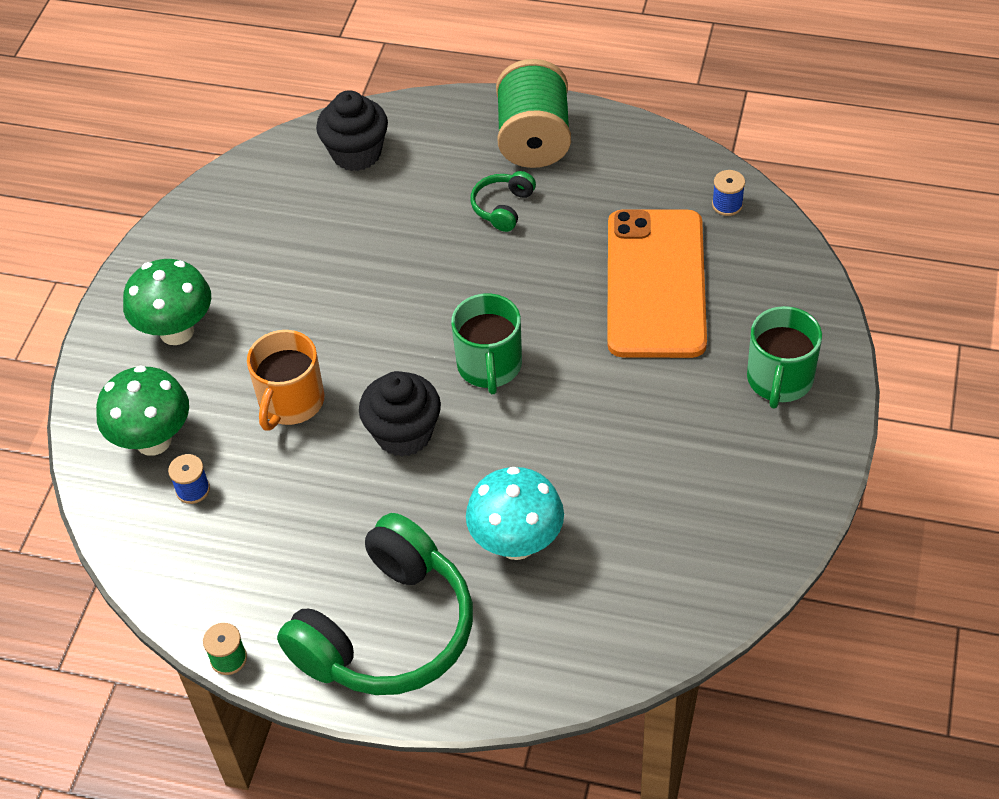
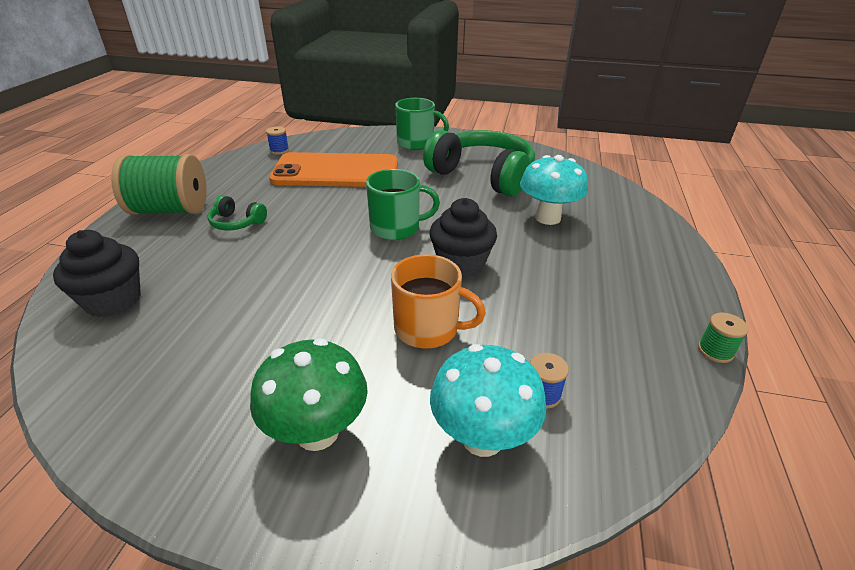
camera: 95 degrees left, 15 degrees down
(153, 440) = (482, 438): green mushroom -> turquoise mushroom
(387, 630) = (640, 267): green headphones -> green headphones (483, 175)

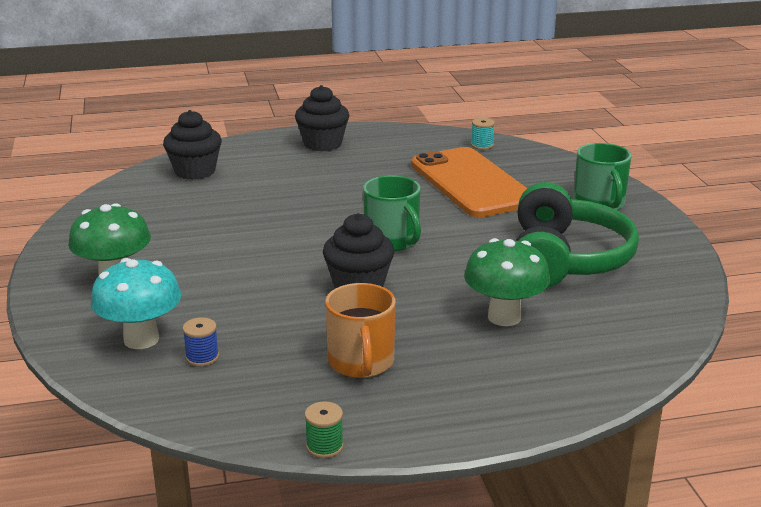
camera: 65 degrees right, 10 degrees down
(170, 210) = (322, 144): green spool -> black cupcake
(237, 223) = (329, 173): green headphones -> none
(279, 150) = (482, 145): blue spool -> turquoise spool
(428, 329) = (249, 292): orange mug -> orange mug (361, 362)
(547, 218) = (504, 317): turquoise mushroom -> green mushroom

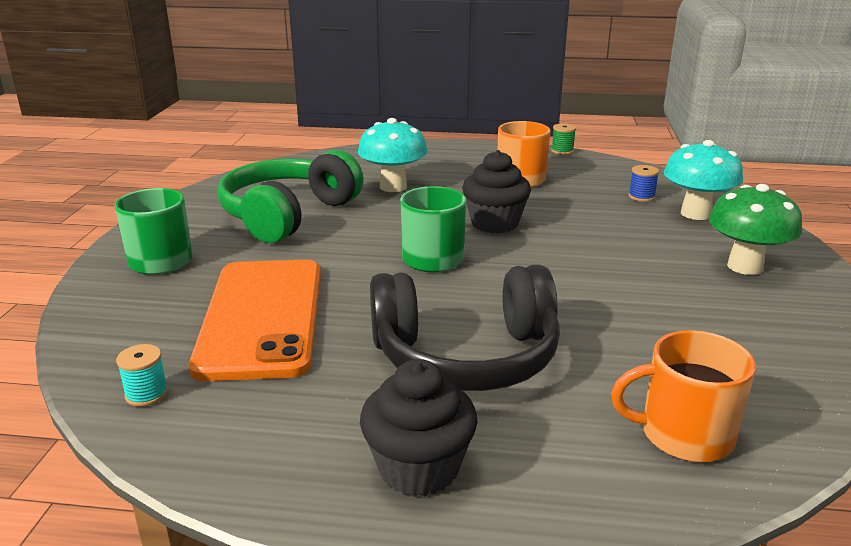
camera: 160 degrees left, 0 degrees up
(195, 171) = (684, 435): black cupcake -> orange mug
(325, 184) = (466, 356): none -> black headphones
(504, 317) = (393, 187): green mushroom -> turquoise mushroom

